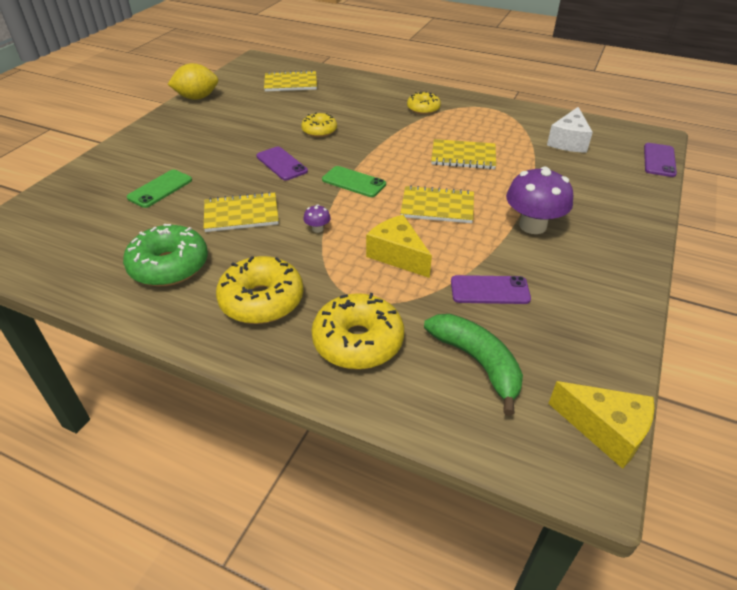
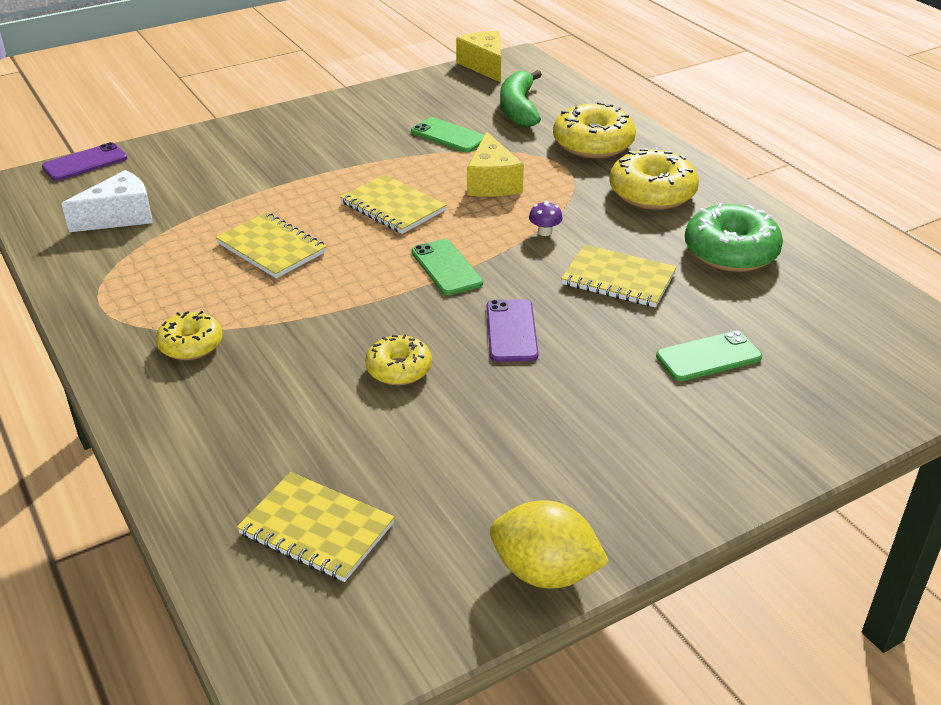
camera: 145 degrees left, 5 degrees down
(489, 290) = (448, 136): purple phone -> green phone
(532, 226) = (332, 160): purple mushroom -> none

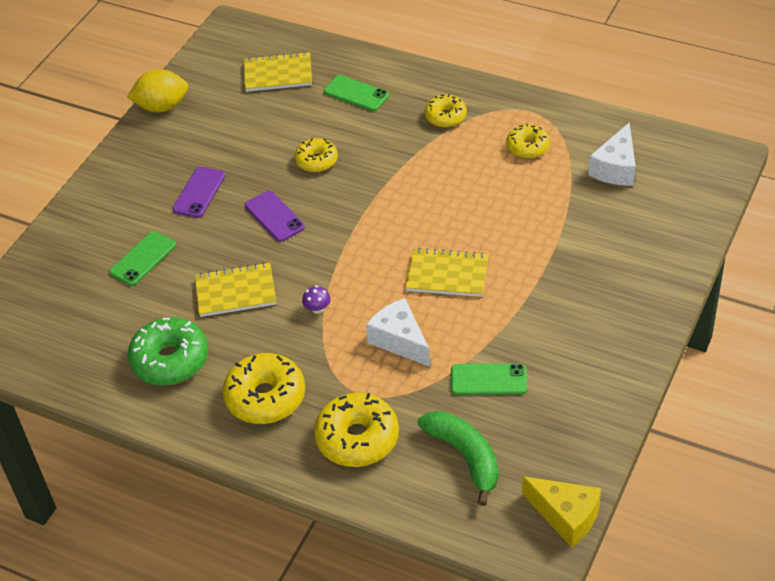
camera: 150 degrees right, 10 degrees up
(85, 163) = (716, 195): purple phone -> purple phone (199, 192)
(162, 271) = (527, 147): none -> yellow donut
(271, 248) = (485, 197): yellow notebook -> none
(446, 268) = (357, 241): green phone -> green phone (356, 93)
(492, 182) = (400, 340): yellow cheese -> white cheese

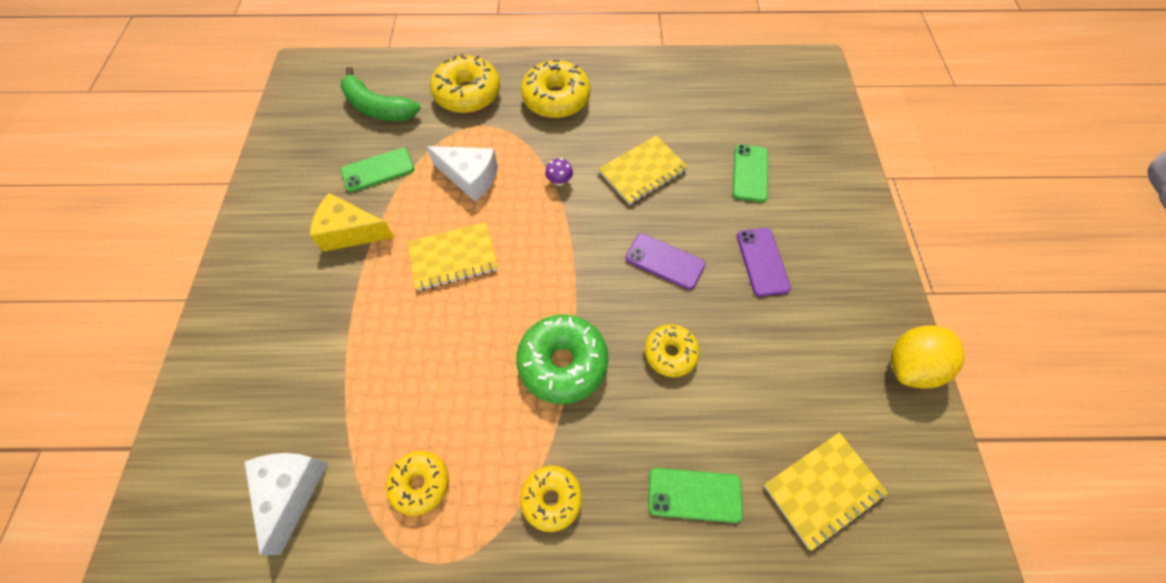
camera: 150 degrees right, 15 degrees up
(170, 360) = (651, 100): green donut -> green donut (563, 363)
(566, 516) = (289, 93): yellow cheese -> yellow cheese (351, 232)

